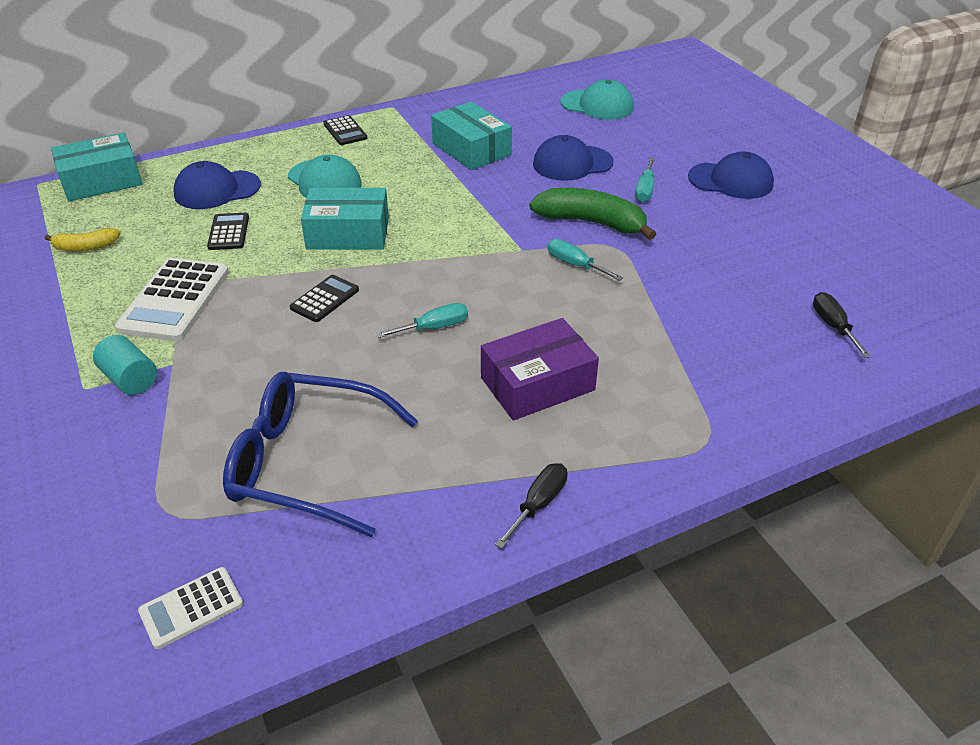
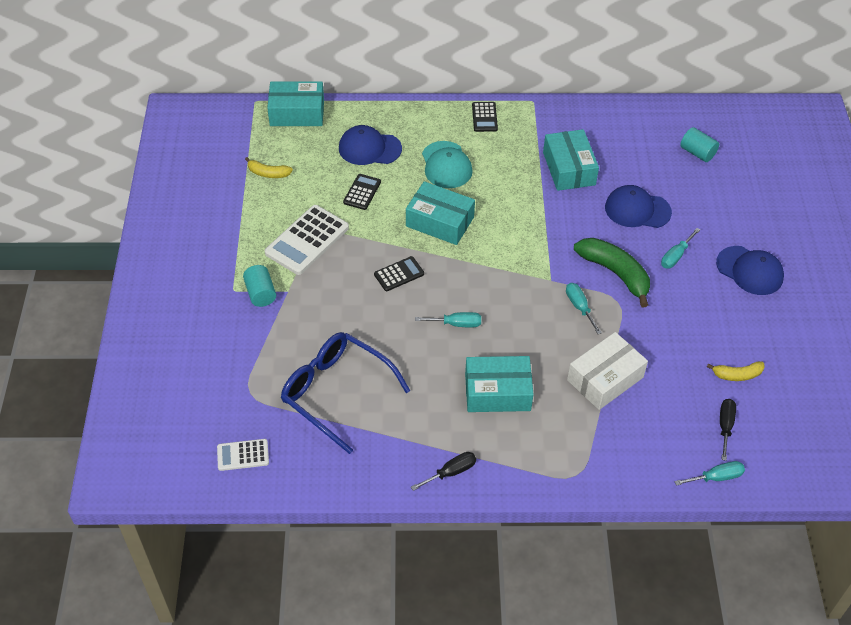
camera: 25 degrees right, 10 degrees up
(537, 384) = (497, 392): purple box -> turquoise box
(597, 105) = (697, 153): turquoise cap -> turquoise cylinder
(659, 325) = (605, 379): none -> white box
(800, 273) = (737, 375): none -> yellow banana
(871, 382) = (716, 477): none -> turquoise screwdriver

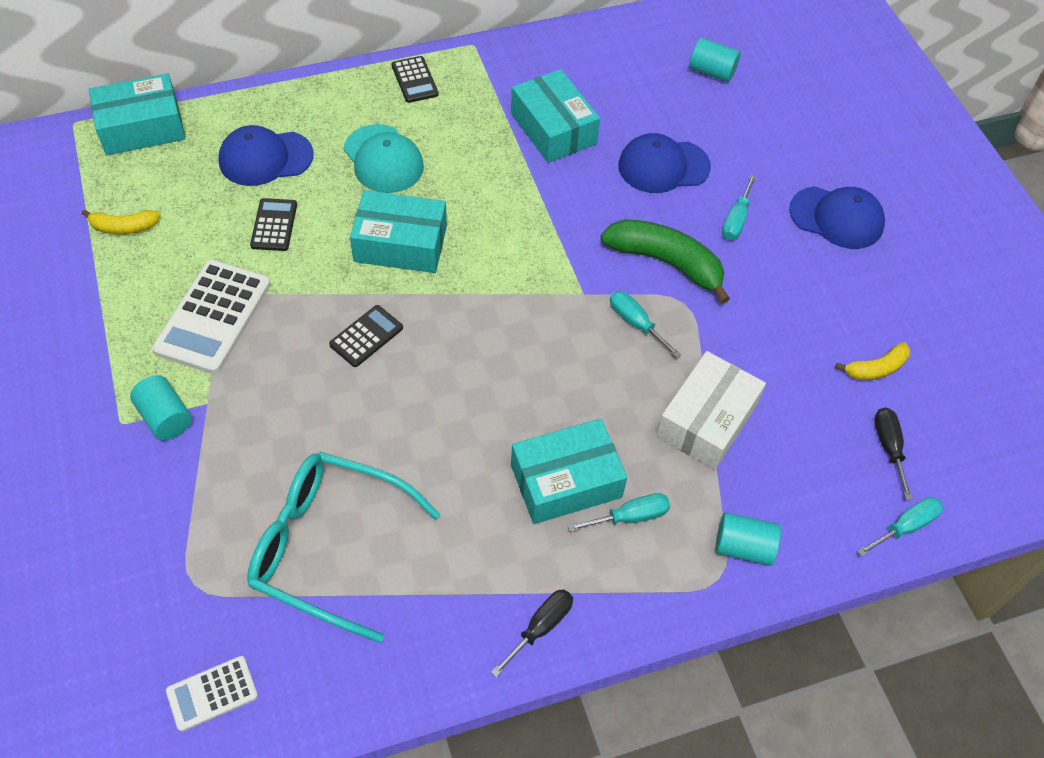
camera: 20 degrees left, 5 degrees up
(336, 392) = (329, 547): blue glasses -> turquoise glasses
(456, 324) = (473, 392): turquoise screwdriver -> turquoise screwdriver (630, 517)
(600, 461) = (743, 547): none -> turquoise cylinder

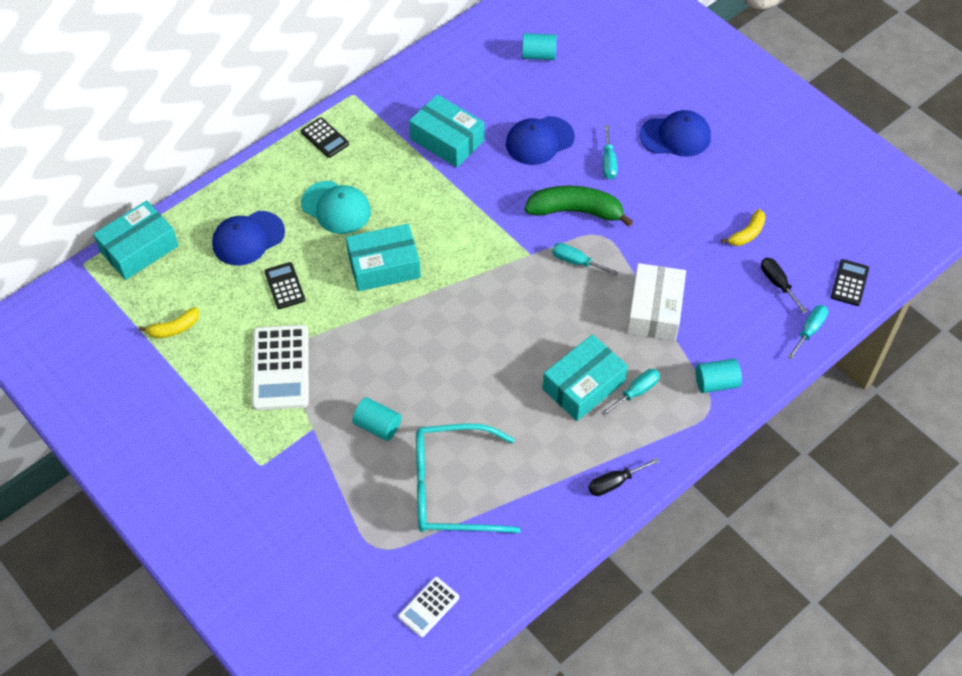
camera: 20 degrees left, 0 degrees up
(165, 417) = (290, 449): turquoise cylinder -> turquoise cylinder (377, 426)
(366, 336) = (397, 340): black calculator -> black calculator (849, 283)
(540, 627) = (614, 483): black screwdriver -> black screwdriver turned 135 degrees counterclockwise

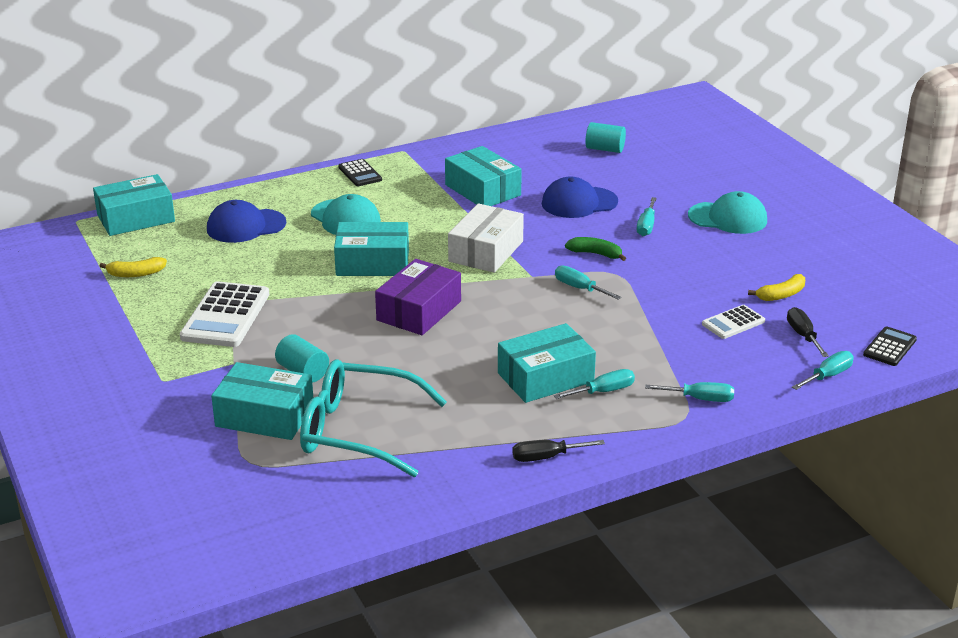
camera: 15 degrees right, 25 degrees down
(285, 286) = (263, 262): black calculator -> none
(366, 488) = (265, 416): none -> turquoise box
(429, 607) = (282, 519): white calculator -> white calculator (733, 323)
(448, 323) = (419, 311): none -> purple box
(576, 211) = (596, 254): green banana -> green banana, size x0.54
(655, 310) = (652, 334): white box -> white box (486, 251)
(675, 136) = (728, 218): blue cap -> turquoise cap
(716, 383) = (700, 399): turquoise cylinder -> turquoise screwdriver

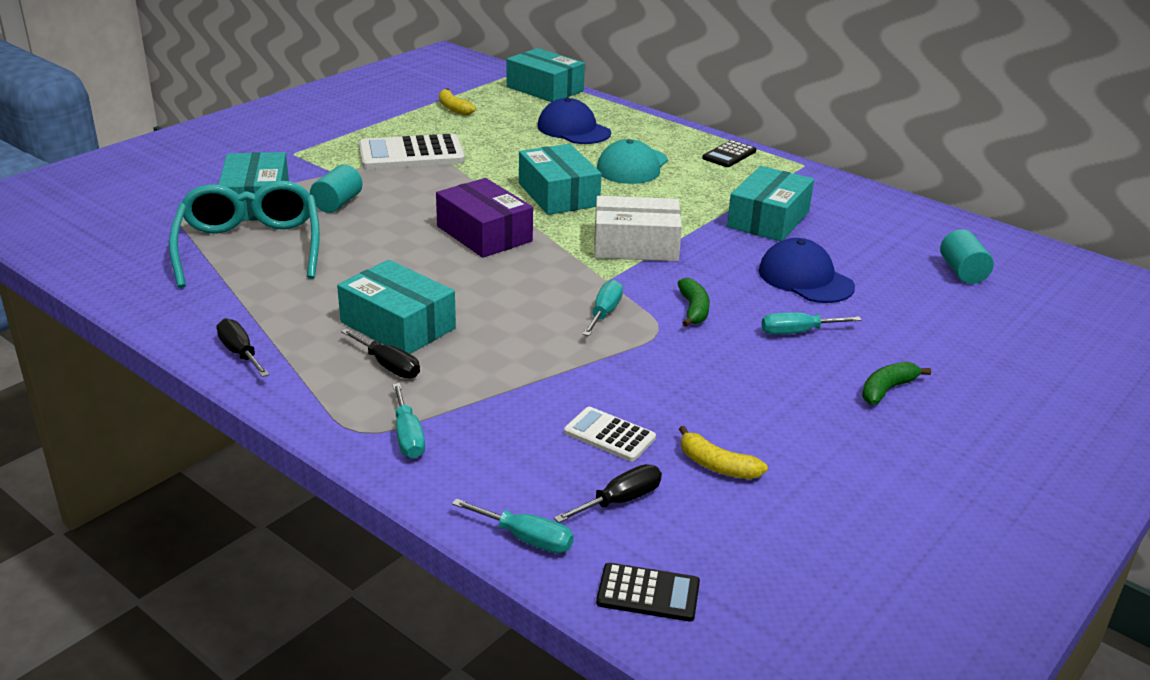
camera: 65 degrees right, 0 degrees up
(419, 311) = (484, 234): purple box -> purple box turned 45 degrees clockwise
(603, 391) = (388, 366): turquoise screwdriver -> black screwdriver
(728, 218) = (887, 389): turquoise cap -> green banana

